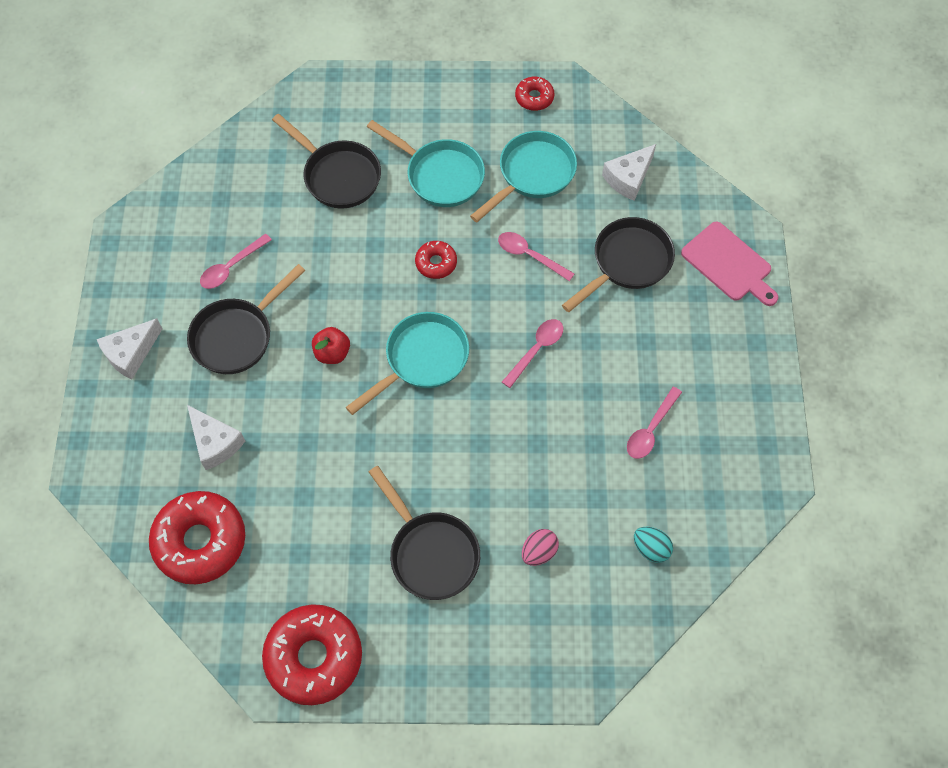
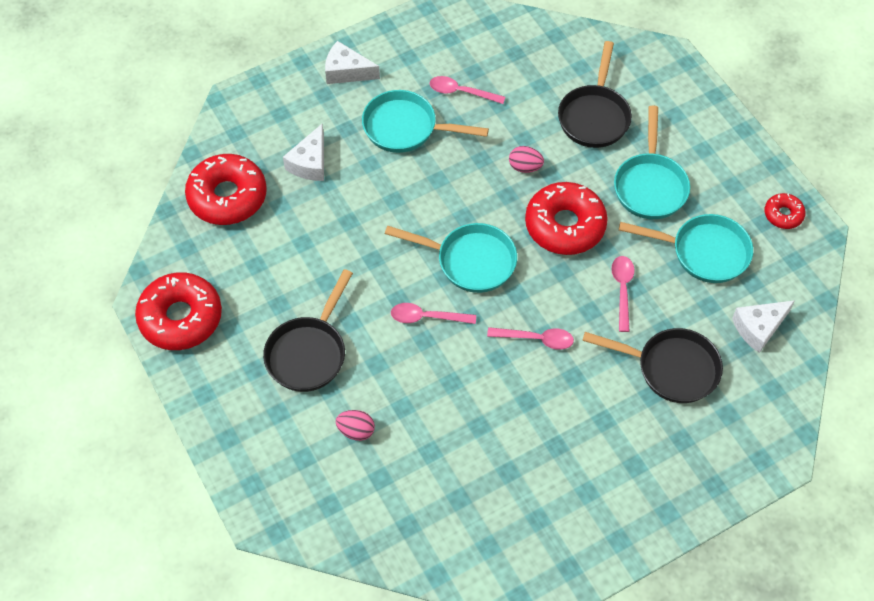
camera: 60 degrees right, 5 degrees down
(237, 336) = (406, 128): black pan -> turquoise pan
(332, 353) = (434, 197): red apple -> none
(353, 260) = (525, 167): none -> pink egg
(436, 263) = (565, 225): red donut -> red donut, size x2.01
(628, 178) = (759, 328): white cheese -> white cheese turned 45 degrees counterclockwise
(650, 429) = (521, 464): pink spoon -> pink spoon (427, 317)
(651, 548) = (411, 516): turquoise egg -> none
(729, 264) = (732, 452): pink cutting board -> none

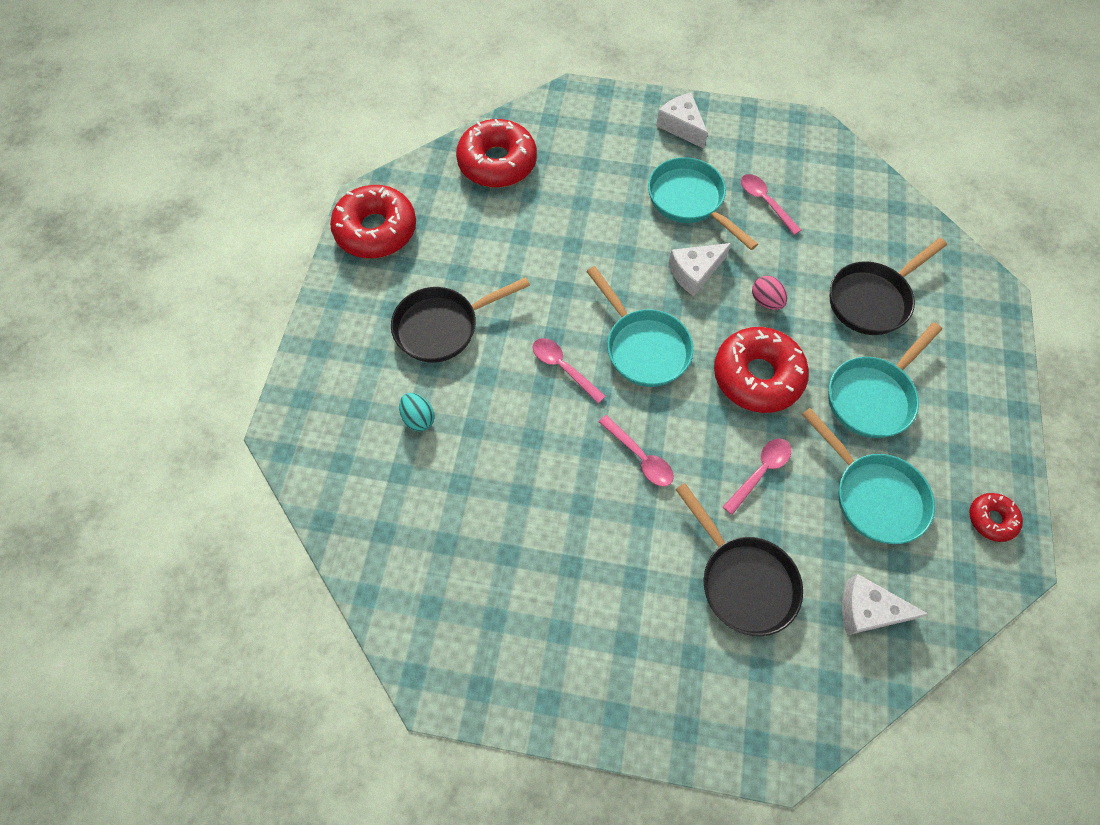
camera: 40 degrees right, 5 degrees up
(310, 163) = (585, 178): white cheese -> white cheese (694, 272)
(356, 431) = (418, 418): pink egg -> turquoise egg

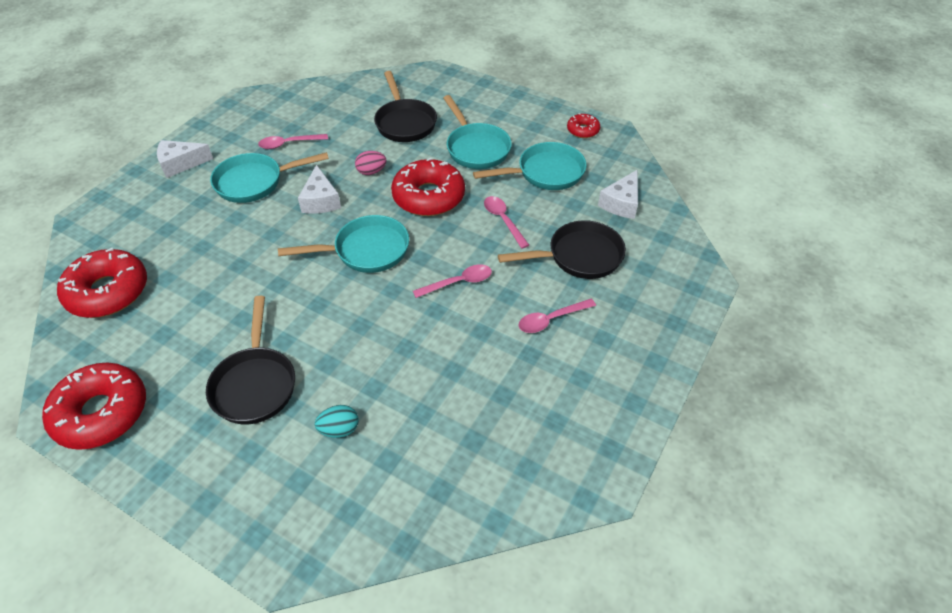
camera: 70 degrees left, 15 degrees down
(563, 367) = (353, 307): pink spoon -> pink spoon (551, 320)

